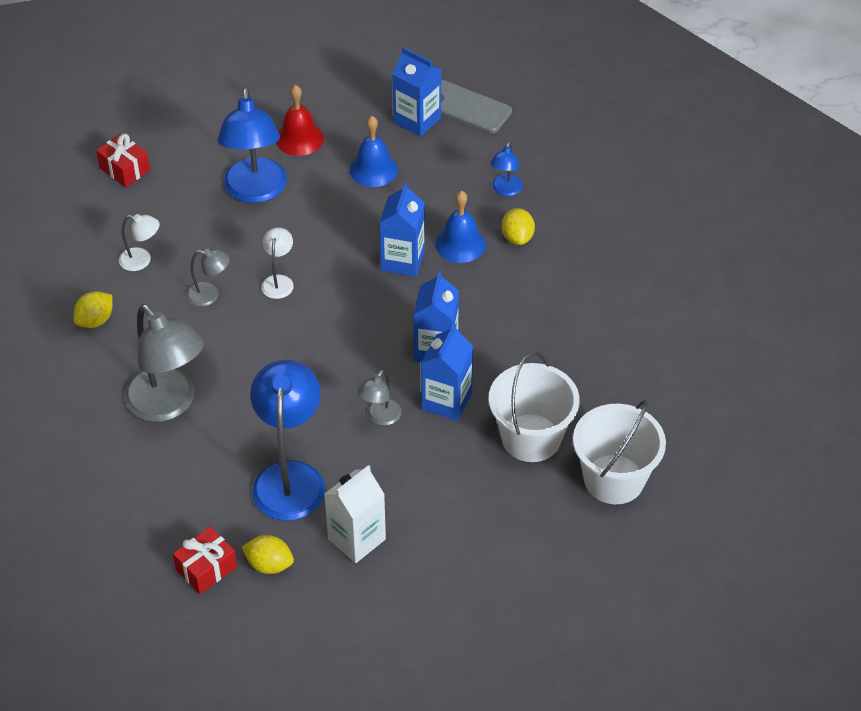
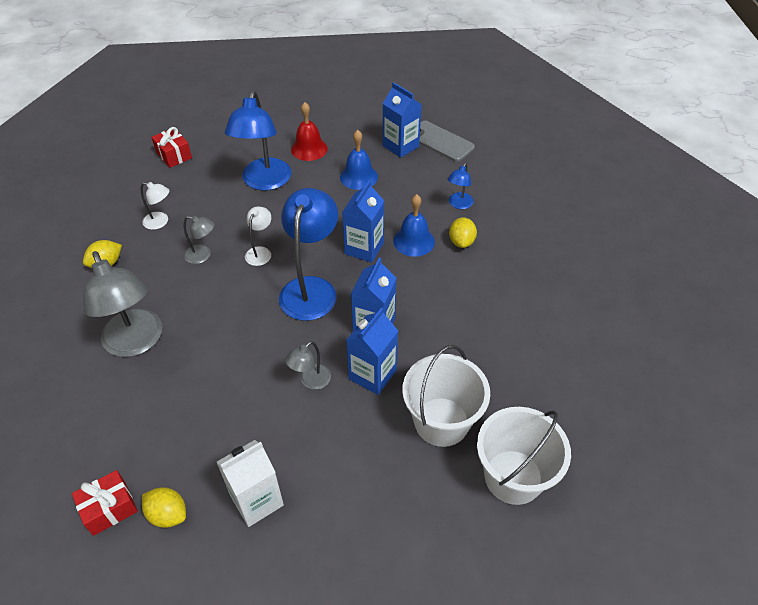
camera: 10 degrees right, 0 degrees up
(290, 477) = (215, 426): blue lamp -> blue lamp (311, 288)

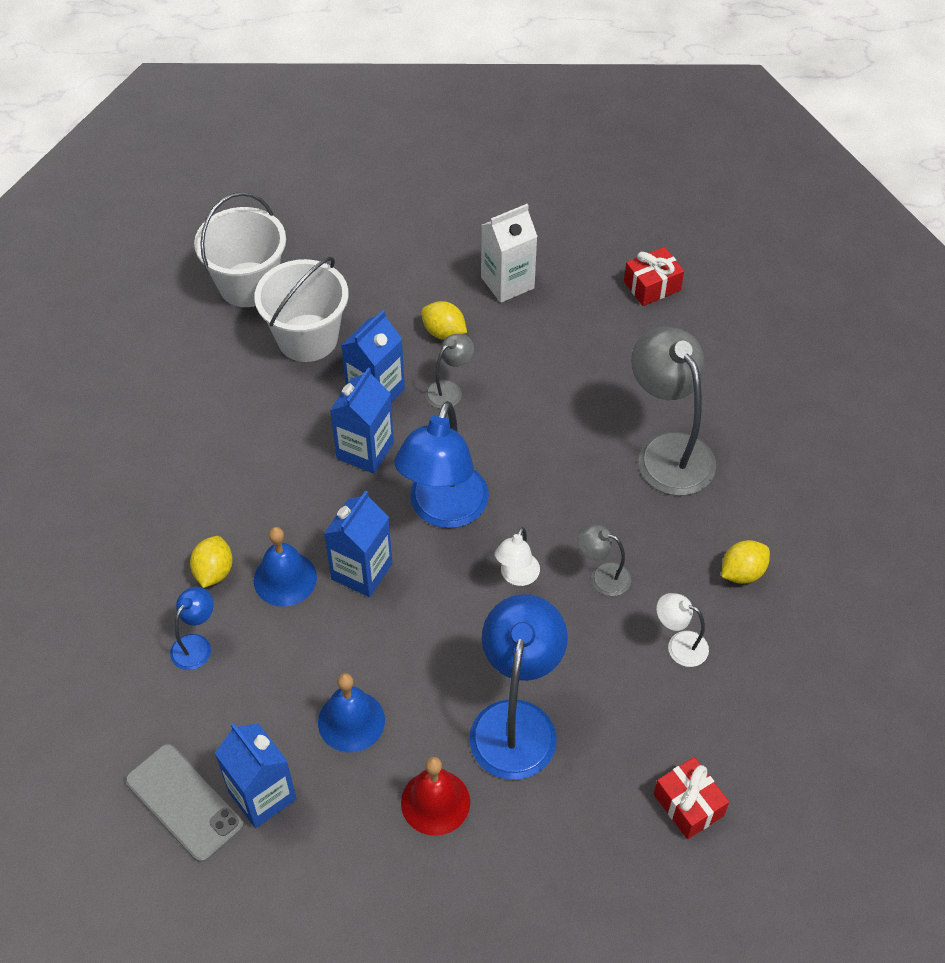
camera: 175 degrees left, 5 degrees up
(168, 514) = (593, 278): yellow lemon -> yellow lemon (444, 332)

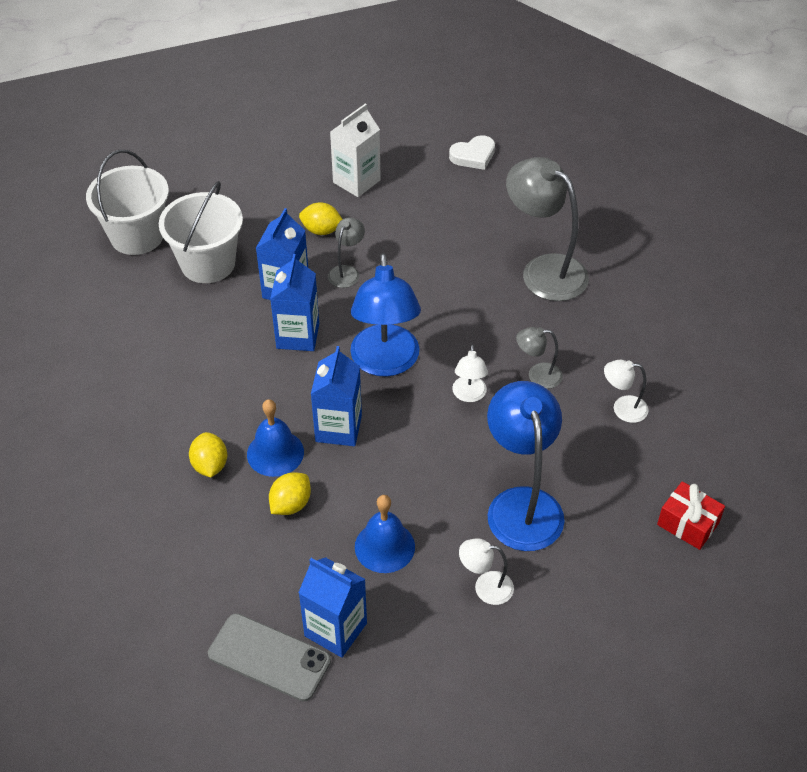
camera: 20 degrees left, 5 degrees down
(196, 645) = (221, 528): blue lamp -> none
(435, 802) = (485, 587): red bell -> white lamp
(652, 286) = (473, 156): red gift -> white heart
(742, 572) = (644, 342): yellow lemon -> yellow lemon (291, 504)

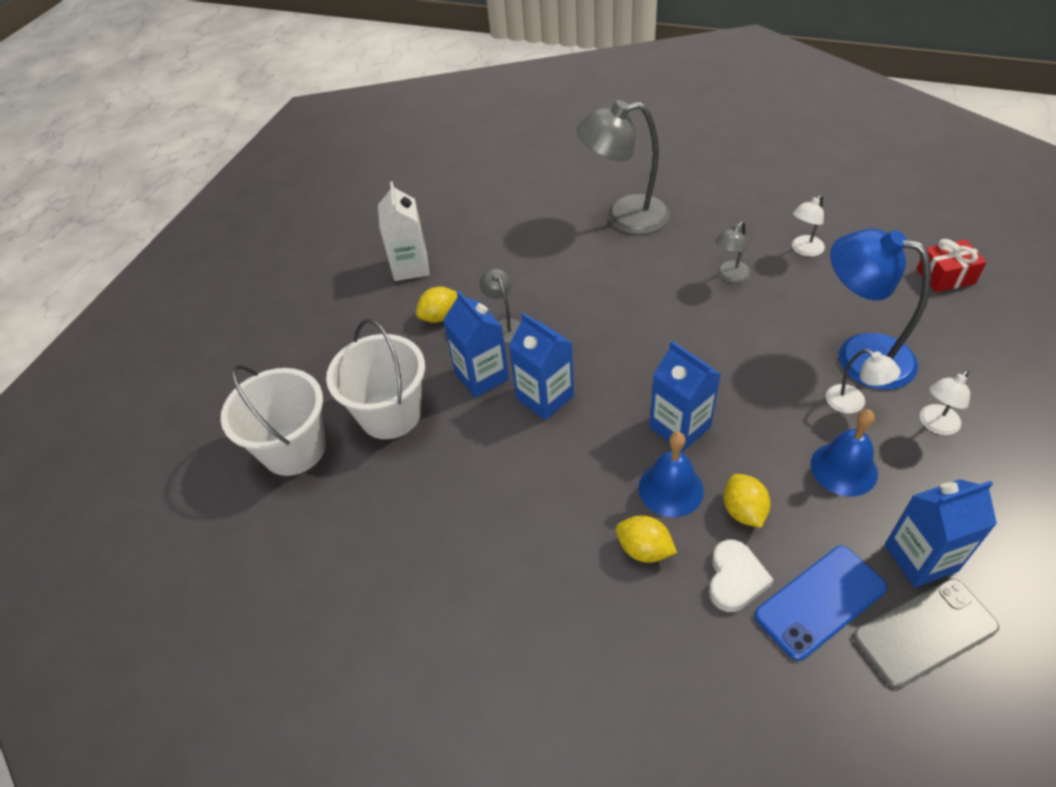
camera: 45 degrees left, 0 degrees up
(246, 585) = (820, 602): none -> blue phone
(385, 363) = (632, 356): blue lamp -> none
(469, 395) = (715, 325): white lamp -> white lamp (853, 403)
(473, 156) = (464, 190): white heart -> white heart (735, 579)

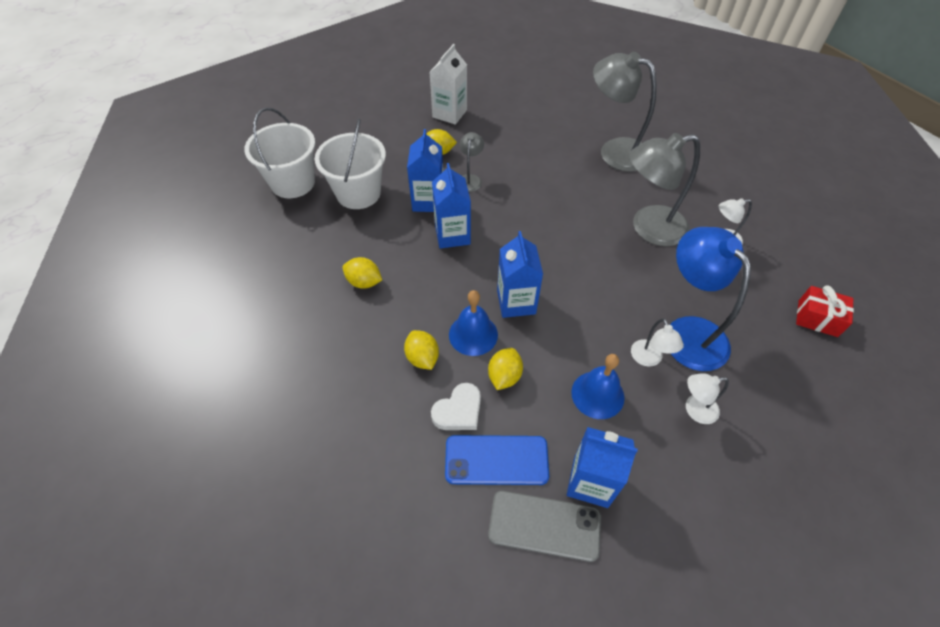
camera: 30 degrees right, 5 degrees up
(498, 510) = (364, 282): none -> yellow lemon
(730, 276) = (648, 228): grey lamp -> grey lamp, size x2.06

